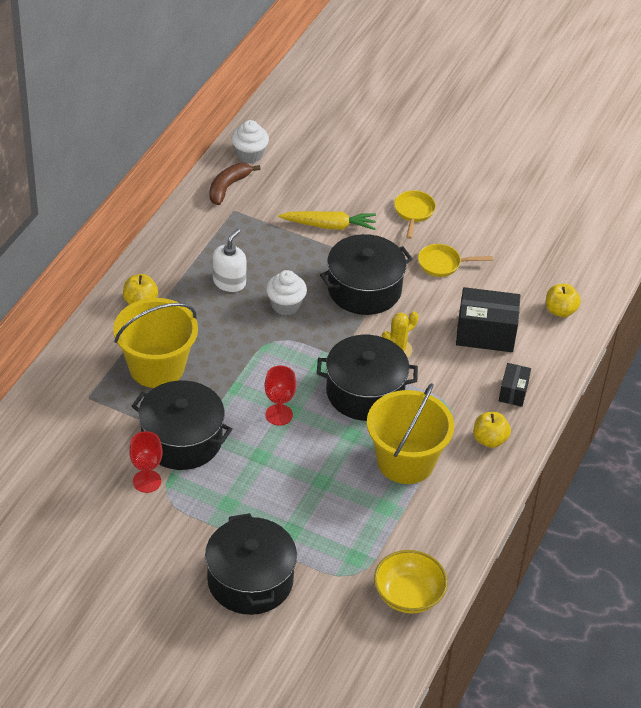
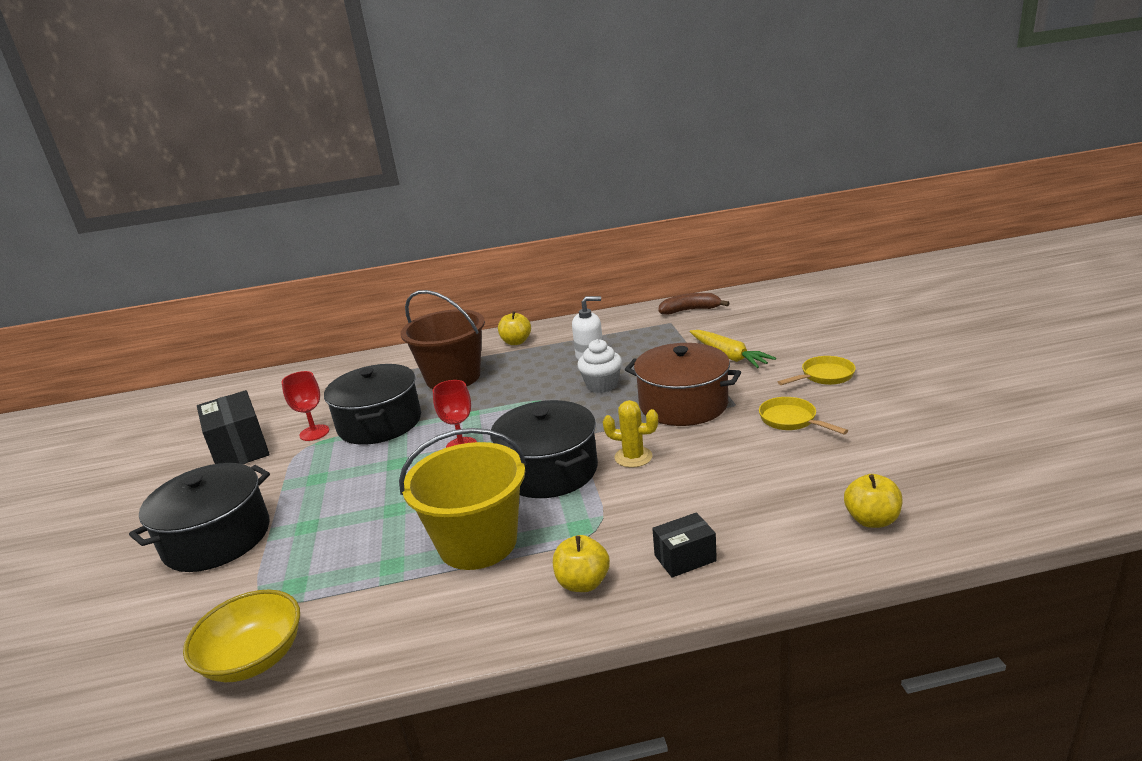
camera: 60 degrees right, 20 degrees down
(156, 367) = (453, 377): yellow bucket -> brown bucket
(249, 154) = (739, 300): white cupcake -> none
(364, 289) = (683, 404): black pot -> brown pot
(485, 333) = (743, 492): black box -> black box (240, 449)

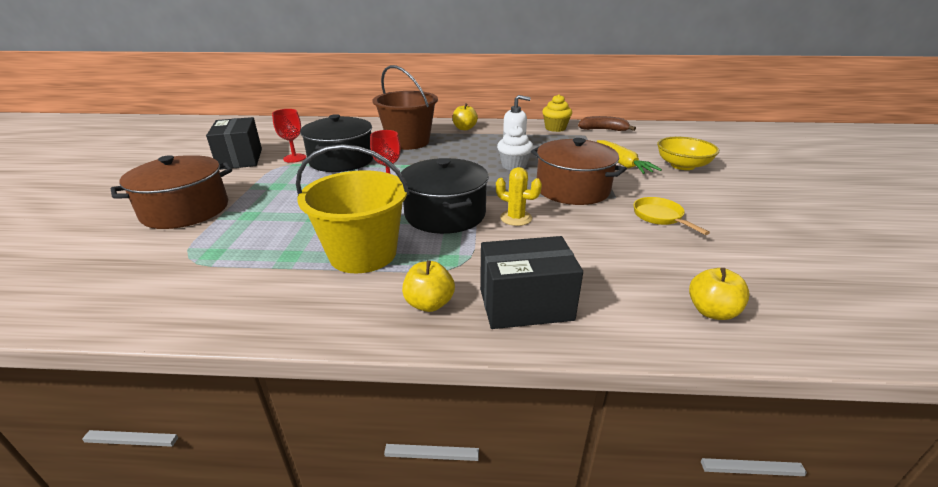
camera: 10 degrees right, 5 degrees up
(217, 538) = (185, 210): black pot -> brown pot
(254, 658) = (148, 299): yellow bowl -> yellow bowl (682, 165)
(631, 319) = (555, 128): none -> yellow cupcake
(685, 558) = (525, 304): black box -> black box, size x1.80
(824, 376) = (699, 191): yellow pan -> none

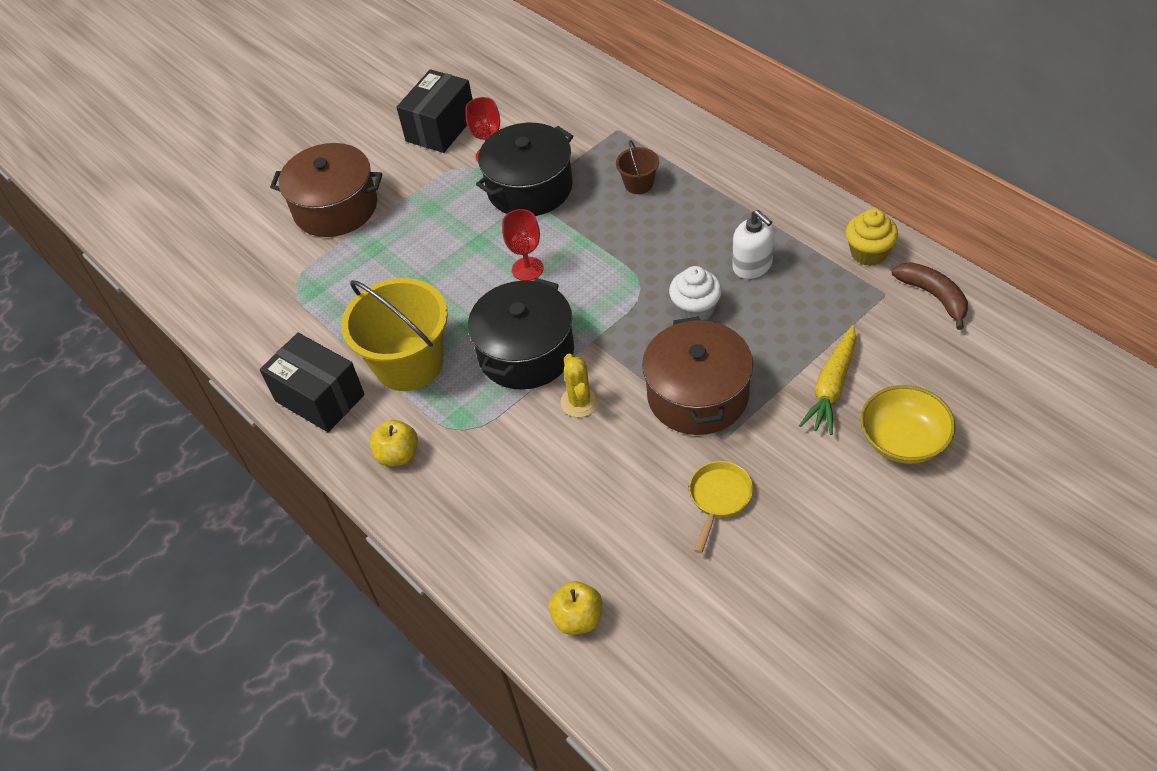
camera: 50 degrees right, 20 degrees up
(408, 142) = (638, 184): brown bucket -> brown bucket, size x0.46
(464, 128) = (744, 185): yellow apple -> none
(525, 304) = (458, 505): black box -> black box (320, 398)

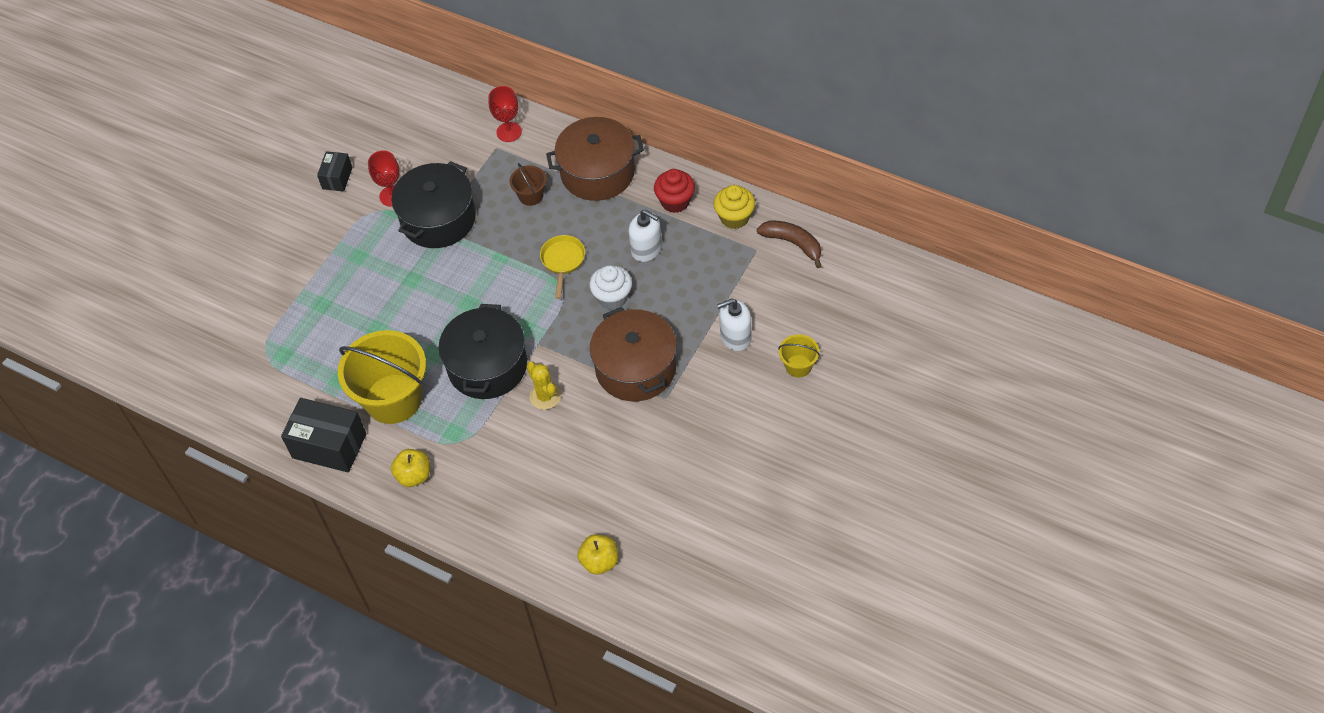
camera: 20 degrees left, 5 degrees up
(335, 207) = (271, 274): brown pot -> brown pot (597, 172)
(441, 128) = (337, 178): black box -> black box, size x0.56
(527, 269) = (463, 293): red goblet -> red goblet (509, 132)
(719, 498) = (676, 445): yellow pan -> yellow pan (563, 261)
(802, 222) = (675, 201): none -> red cupcake
(831, 387) = (735, 337): yellow carrot -> white soap dispenser
(903, 440) = (798, 366): yellow bowl -> yellow bucket

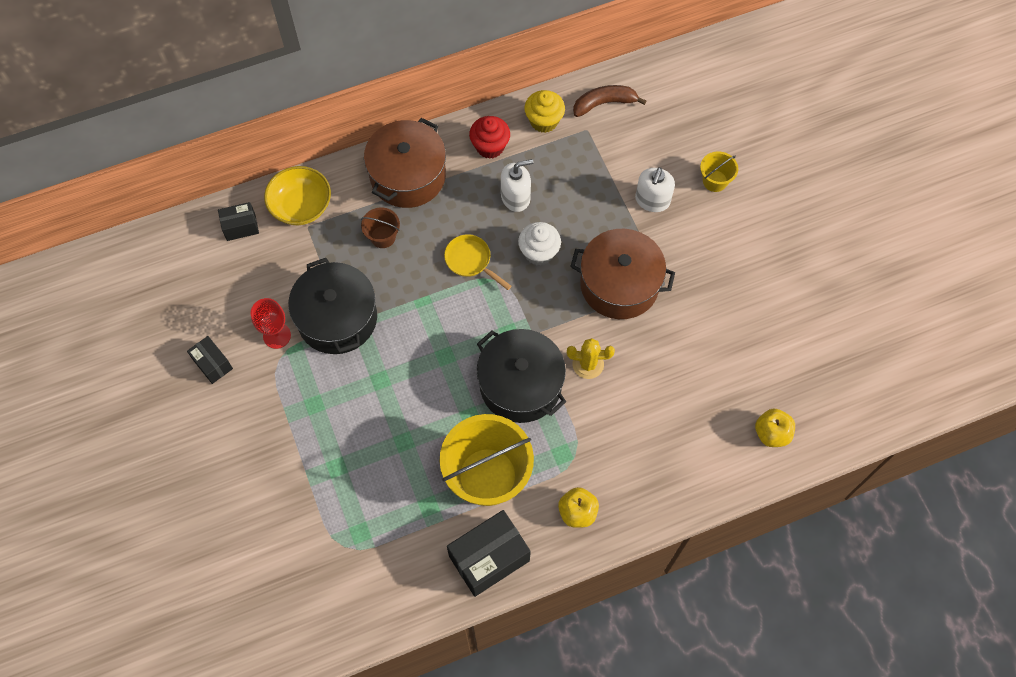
camera: 55 degrees left, 10 degrees up
(458, 112) = (241, 227): none -> black box
(509, 132) = (301, 206): red goblet -> yellow bowl

